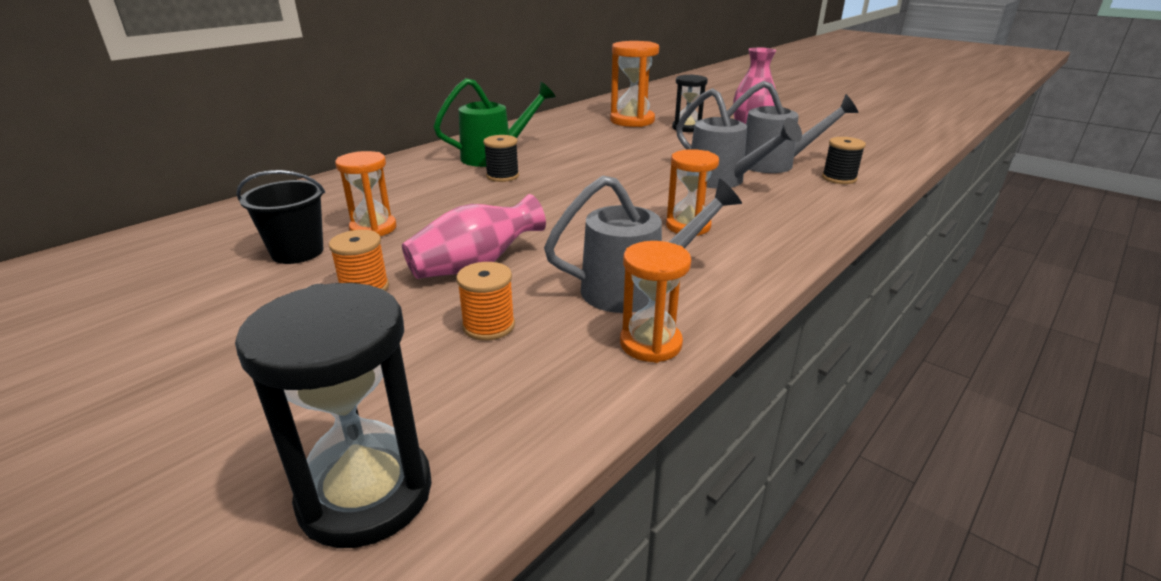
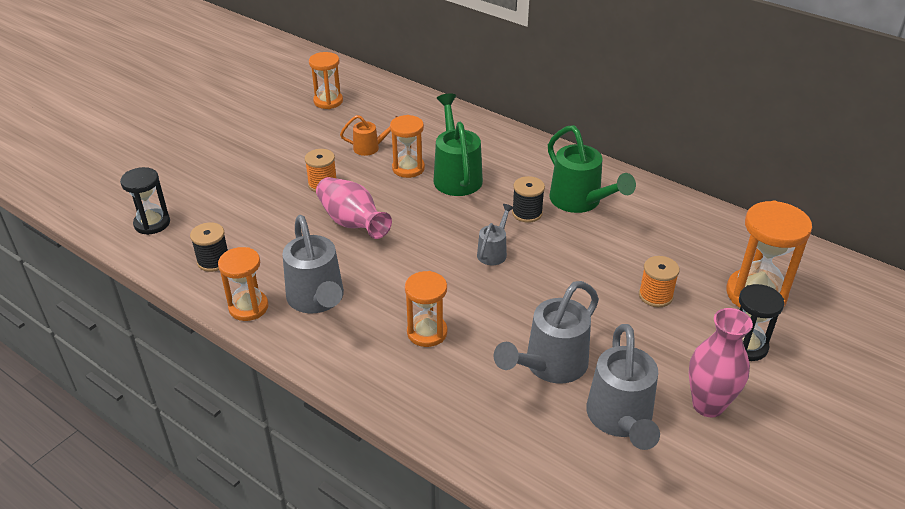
camera: 85 degrees right, 10 degrees up
(110, 286) = (328, 101): none -> orange hourglass
(297, 252) = (370, 148): black bucket -> orange watering can
(366, 494) = (152, 223): black hourglass -> black hourglass, size x0.65
(412, 203) = (456, 176): none -> green watering can
(488, 326) = (275, 239): orange spool -> orange spool (655, 295)
(562, 192) = (493, 252): none -> grey watering can
(839, 178) = (583, 476): black spool -> black spool (213, 261)

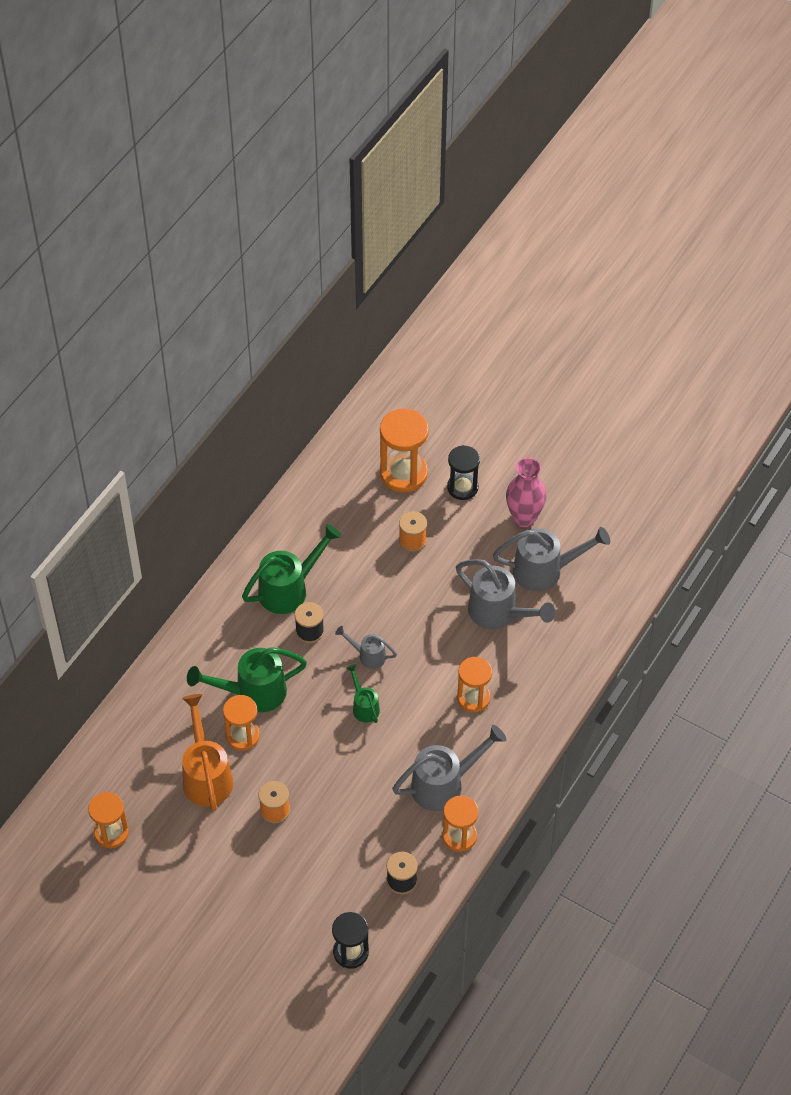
camera: 95 degrees left, 15 degrees up
(352, 222) = (335, 774): pink vase -> none
(370, 148) = (206, 776): orange watering can -> orange watering can, size x1.84
(429, 246) = (364, 707): none -> green watering can

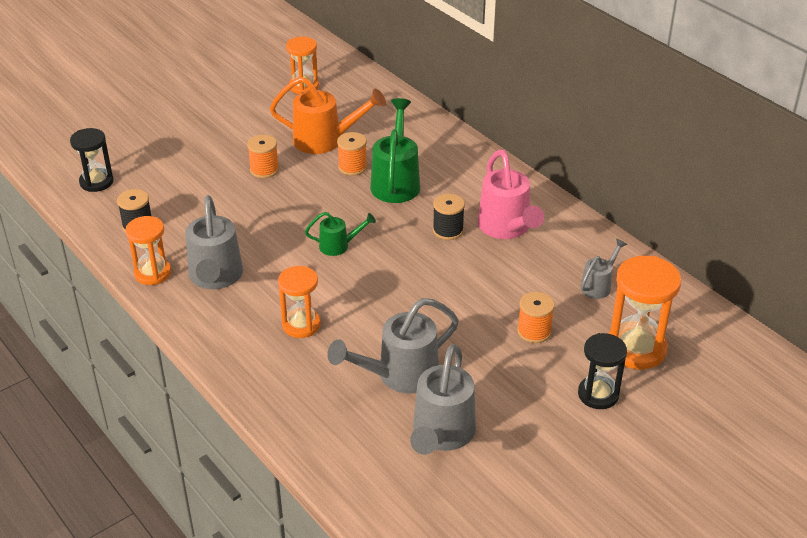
camera: 110 degrees right, 15 degrees down
(243, 736) = (352, 167): orange hourglass -> orange spool
(289, 589) = (506, 228): green watering can -> pink watering can
(368, 655) = (397, 262): grey watering can -> grey watering can (598, 285)
(524, 518) = (530, 439): pink vase -> none

